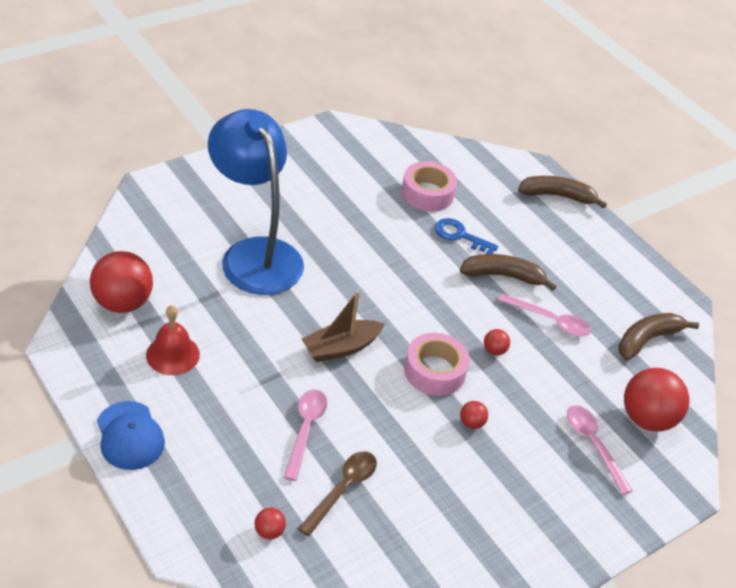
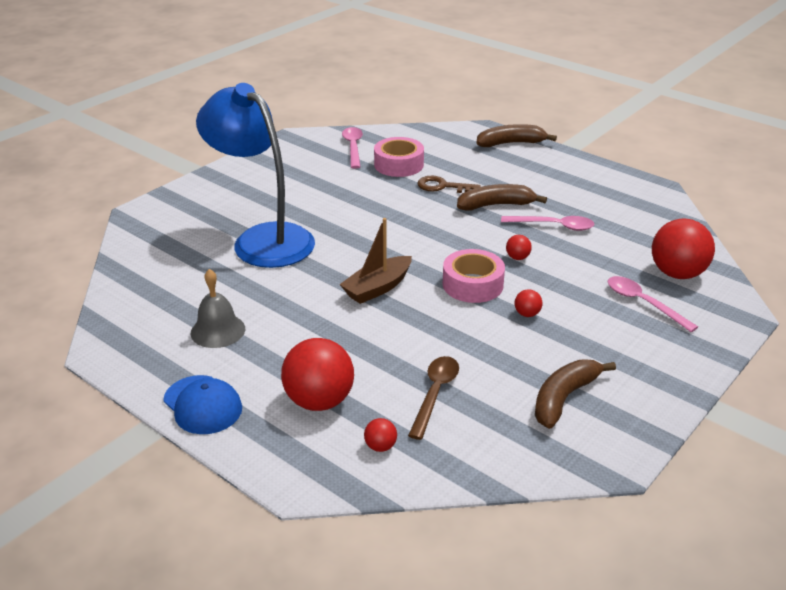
camera: 10 degrees left, 10 degrees down
(123, 303) = (150, 303): red ball -> red ball (319, 401)
(173, 354) = (218, 330): red bell -> grey bell
(305, 430) = (375, 357): pink spoon -> pink spoon (353, 147)
(460, 236) = (443, 186): blue key -> brown key
(647, 340) = (643, 220): brown banana -> brown banana (564, 398)

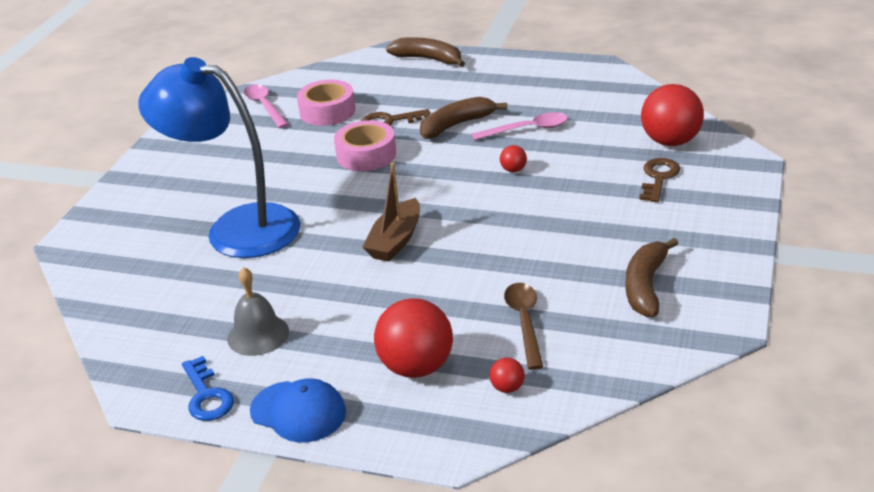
camera: 20 degrees left, 0 degrees up
(146, 366) = (206, 395): none -> blue key
(472, 284) = (488, 209): pink tape -> pink tape (366, 155)
(511, 143) = (428, 59): brown banana -> brown banana turned 60 degrees clockwise
(527, 314) = (559, 220): red ball -> none
(643, 303) = (658, 178): pink spoon -> brown key

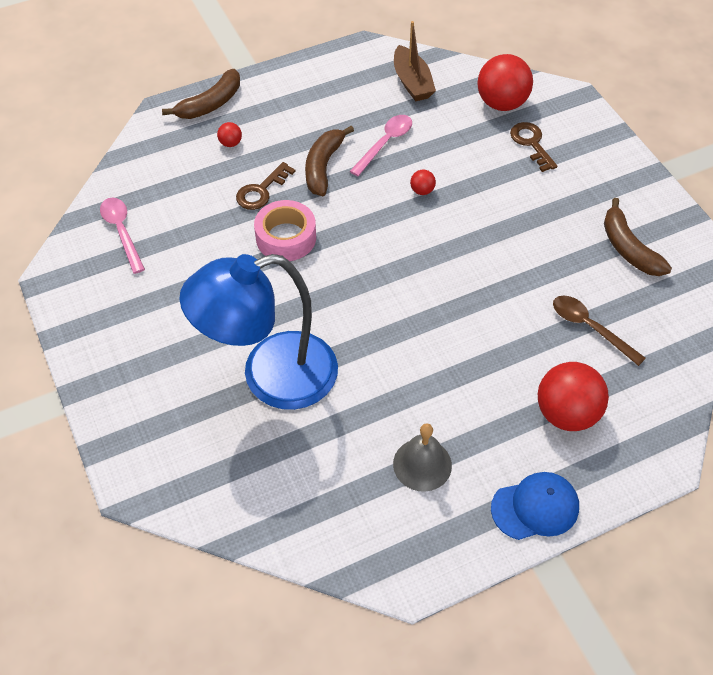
camera: 45 degrees left, 20 degrees up
(206, 395) = (454, 543): blue key -> none
(265, 106) = (122, 232): pink spoon -> pink spoon turned 45 degrees clockwise
(327, 111) = (190, 208): pink tape -> none
(395, 241) = (416, 311): brown boat -> brown boat (412, 82)
(428, 59) = (210, 104): brown banana -> brown banana turned 150 degrees clockwise
(507, 388) = (641, 389): red ball -> red ball (230, 143)

